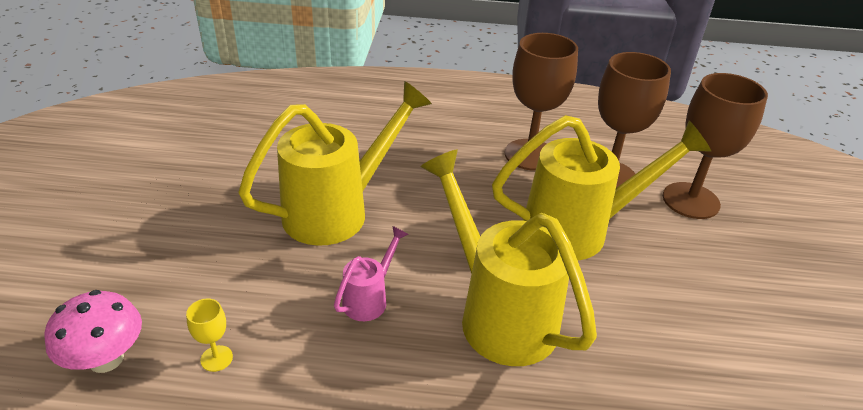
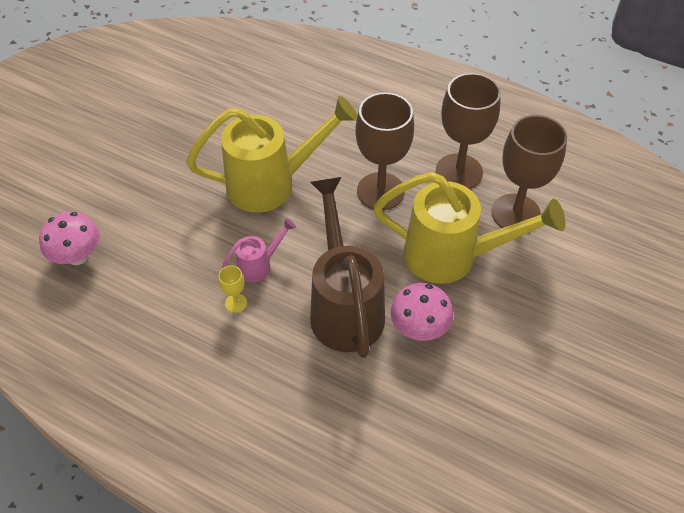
camera: 25 degrees right, 15 degrees up
(216, 358) = (142, 277): yellow goblet -> yellow goblet (236, 303)
(497, 312) = (344, 305): yellow watering can -> brown watering can
(595, 311) = (419, 328): none -> pink mushroom
(690, 200) = (573, 258): brown goblet -> brown goblet (380, 191)

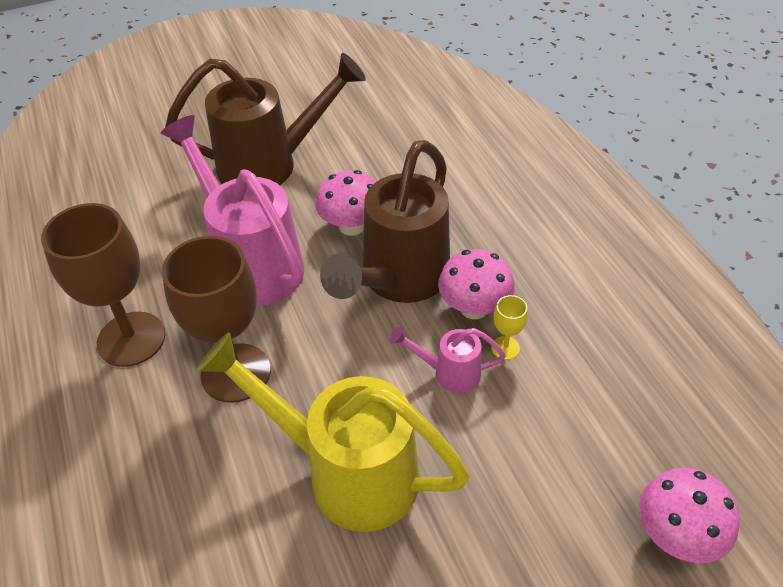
camera: 140 degrees left, 5 degrees down
(277, 318) = (474, 308): none -> pink mushroom
(453, 257) = (251, 262): yellow watering can -> pink watering can
(515, 213) = (144, 263): brown goblet -> none
(540, 343) = (271, 165): none -> brown watering can

